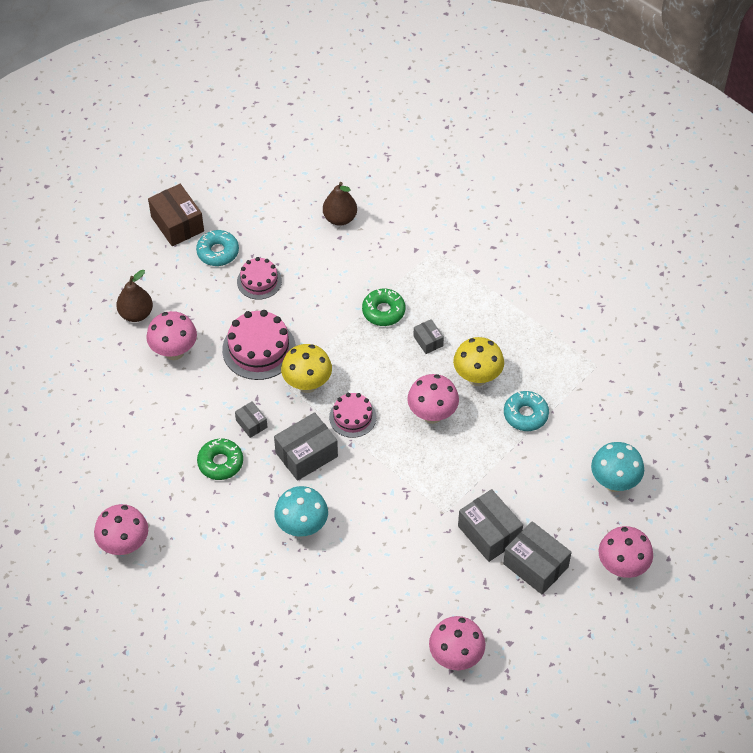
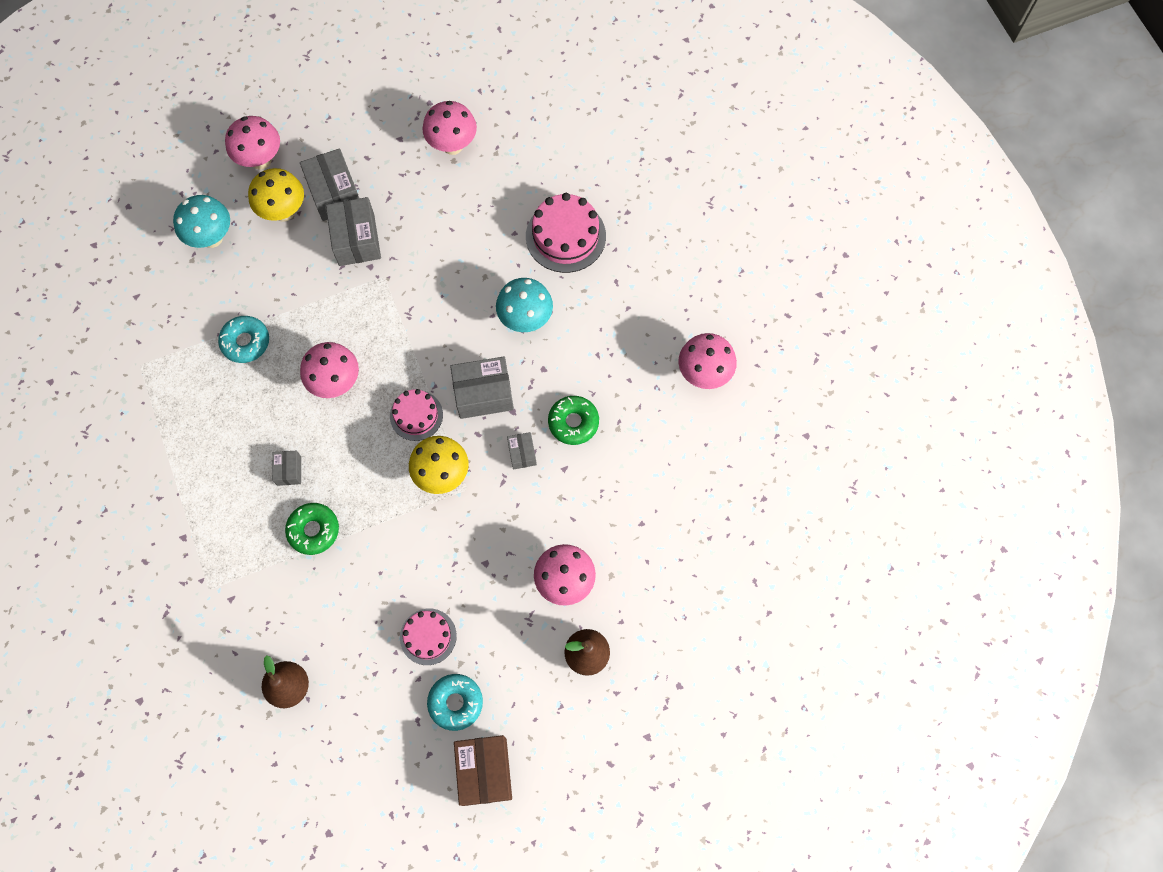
camera: 155 degrees left, 15 degrees up
(259, 349) = (471, 543): pink cake -> pink cake (565, 236)
(477, 378) = (266, 404): yellow mushroom -> yellow mushroom (284, 212)

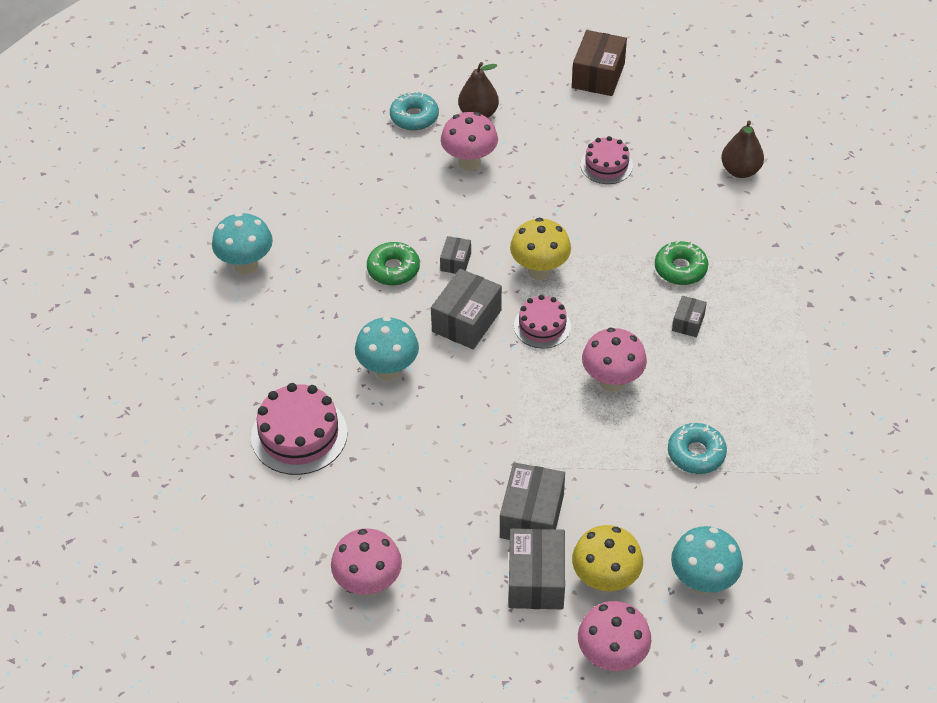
camera: 155 degrees left, 20 degrees down
(455, 703) = (602, 119): turquoise donut -> turquoise donut (414, 117)
(483, 394) = (466, 321): grey box -> grey box turned 75 degrees counterclockwise
(704, 374) = (246, 265): pink mushroom -> turquoise mushroom

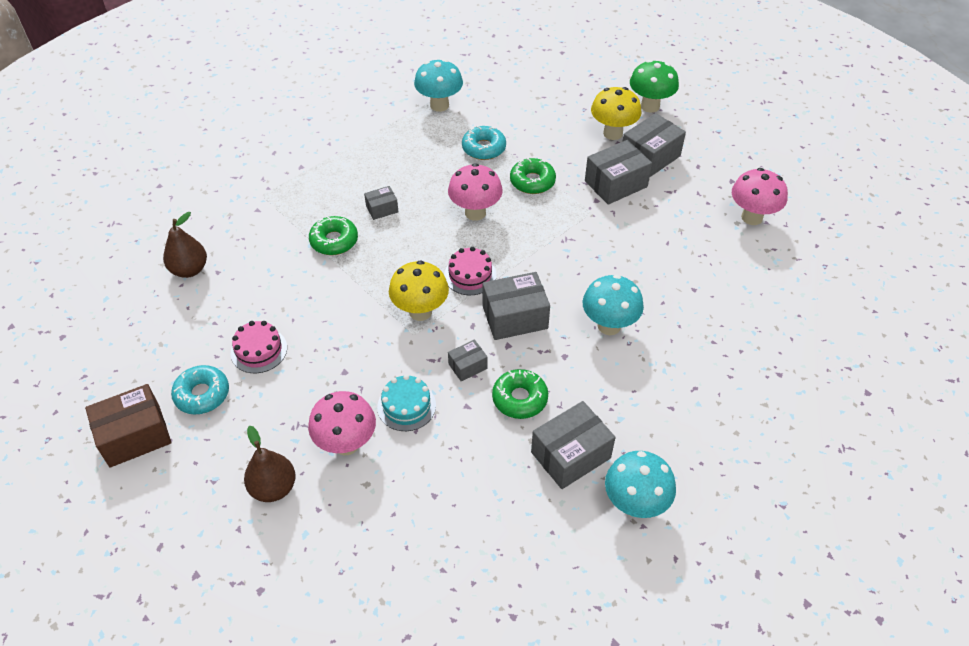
camera: 135 degrees left, 0 degrees up
(299, 434) = (717, 330): pink cake -> none
(319, 262) = (570, 455): none -> grey box
(414, 117) = (326, 537): turquoise donut -> turquoise donut (202, 394)
(462, 208) = (406, 406): none -> turquoise cake
(607, 454) = (532, 181): none -> green donut
(611, 657) = (650, 106): pink mushroom -> green mushroom
(702, 582) = (563, 102): turquoise mushroom -> turquoise mushroom (439, 105)

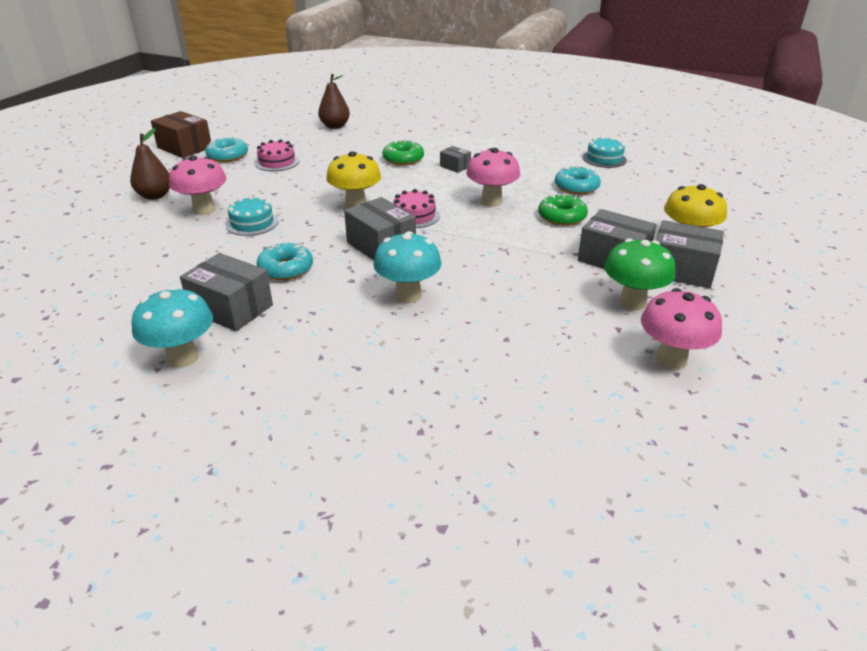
camera: 65 degrees right, 15 degrees down
(439, 105) = (604, 159): turquoise mushroom -> turquoise cake
(467, 366) = (309, 238): grey box -> none
(519, 399) = (286, 269): green donut -> turquoise donut
(650, 106) = (763, 254): green mushroom -> green mushroom (632, 302)

